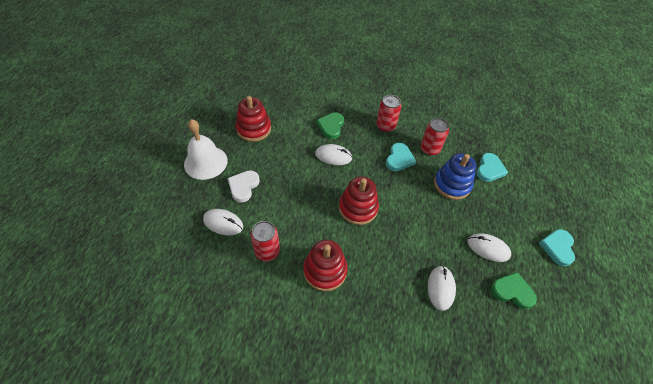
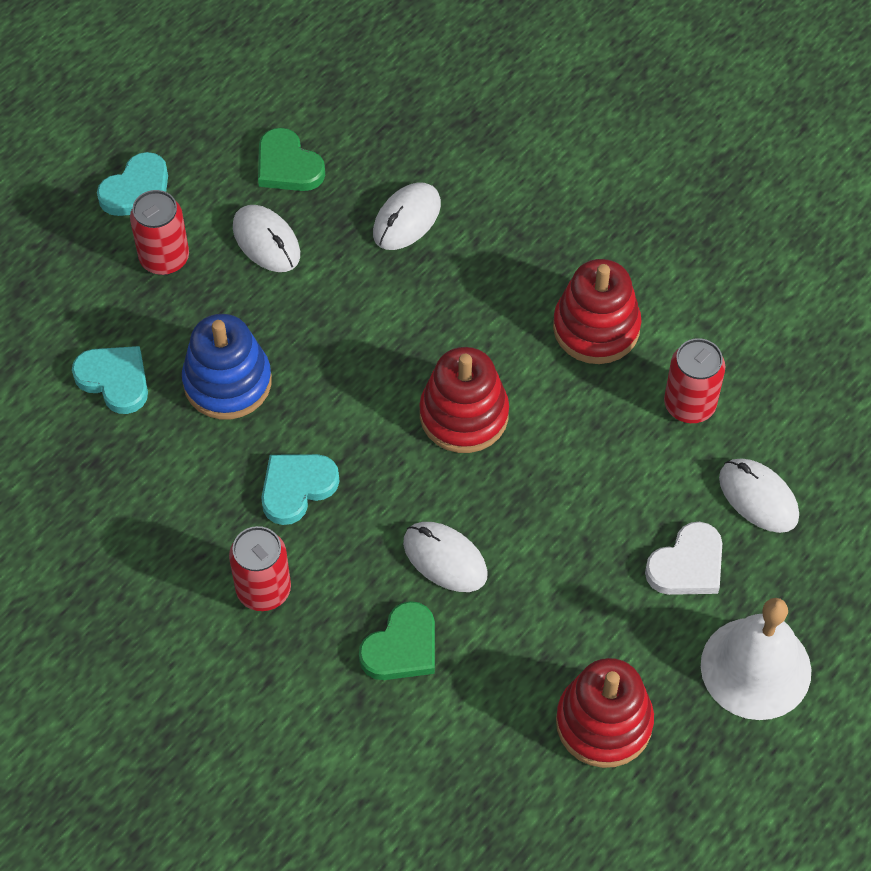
camera: 150 degrees left, 5 degrees up
(429, 149) = (205, 483): red can -> red can (164, 258)
(489, 169) = (114, 380): turquoise heart -> turquoise heart turned 75 degrees clockwise

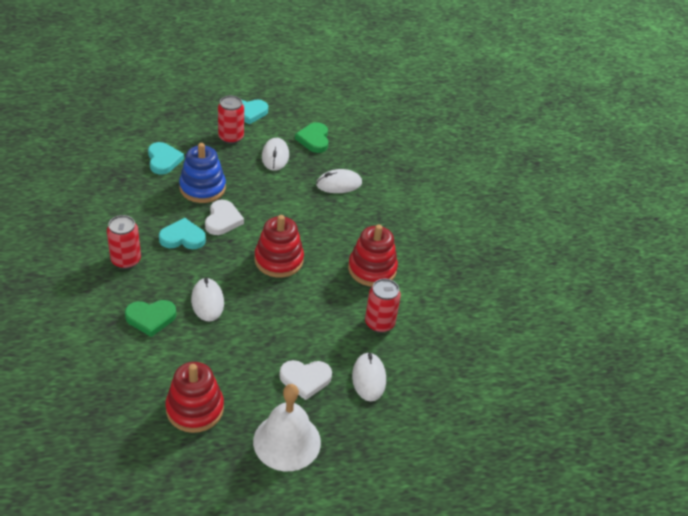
camera: 35 degrees right, 15 degrees down
(317, 413) = (222, 220): none -> white heart

